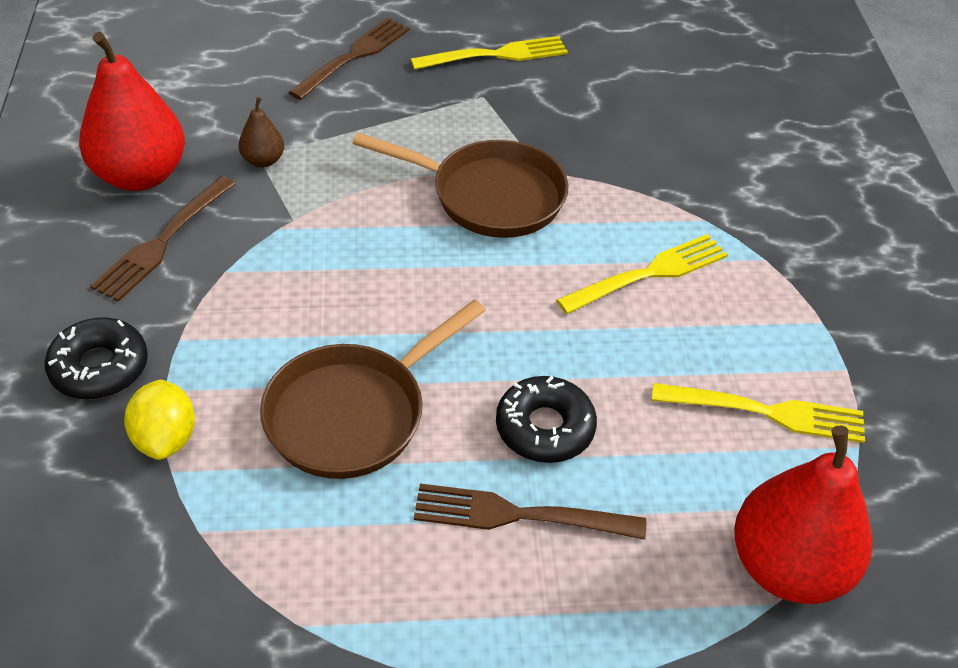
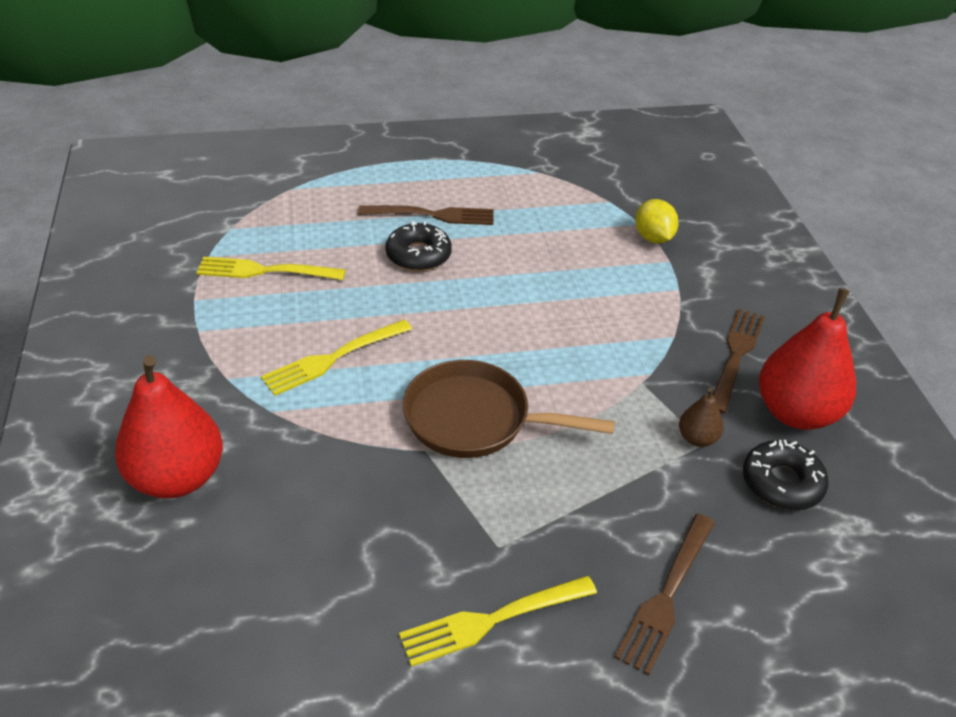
camera: 175 degrees right, 5 degrees down
(99, 367) = (719, 270): black donut -> black donut (782, 483)
(353, 413) = (544, 256): brown pan -> none
(787, 567) = (278, 202): red pear -> red pear (177, 477)

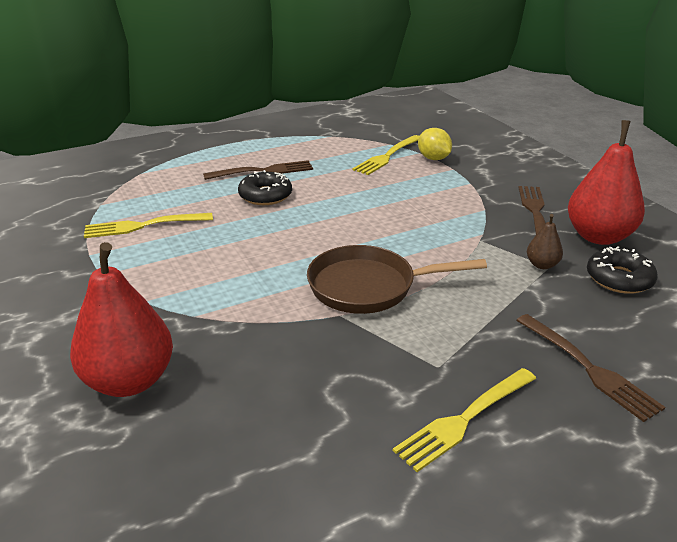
camera: 15 degrees left, 10 degrees down
(333, 358) = (230, 270): yellow fork -> yellow fork (387, 156)
(666, 595) = (588, 368): brown fork -> brown fork turned 45 degrees counterclockwise

